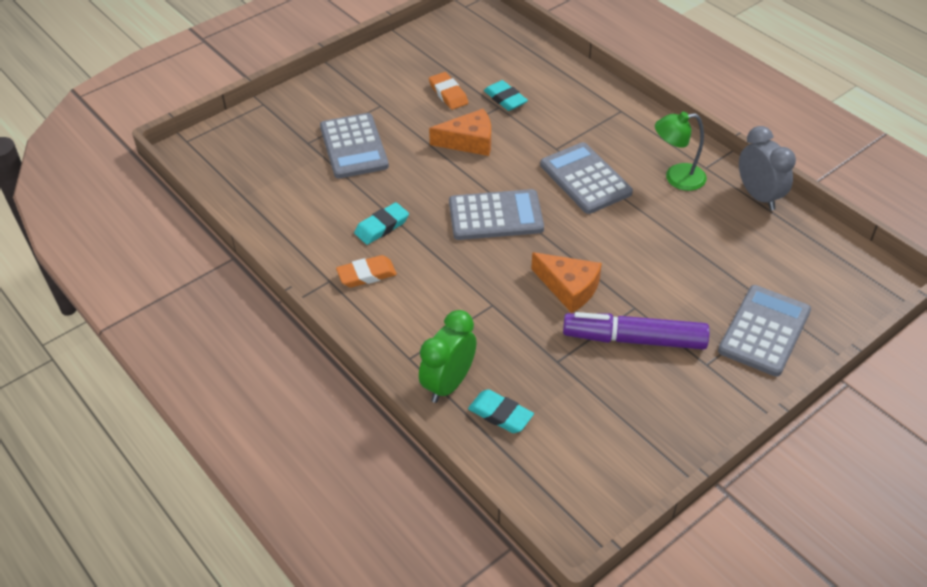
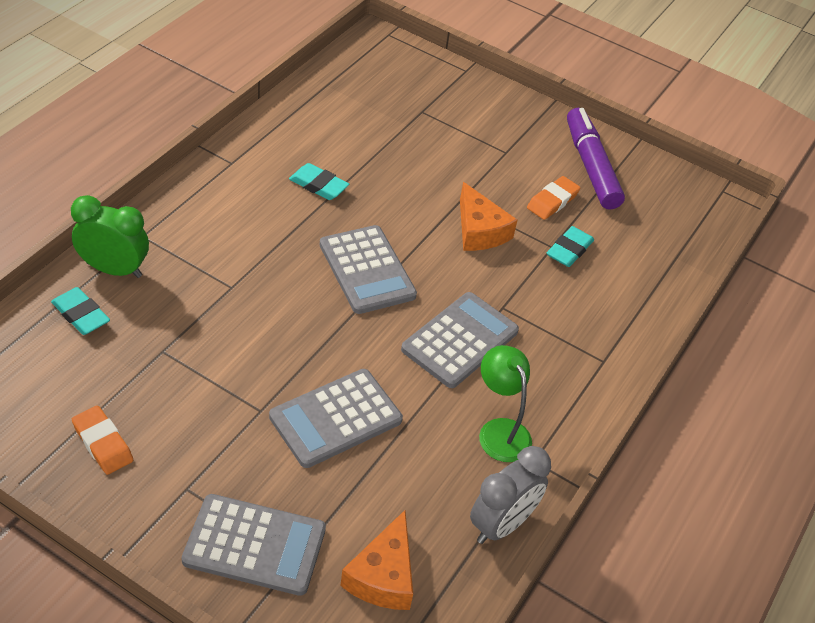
camera: 65 degrees right, 0 degrees up
(354, 147) = (430, 144): grey calculator -> grey calculator (336, 419)
(366, 274) = (247, 186): orange eraser -> orange eraser (103, 443)
(500, 414) = (81, 315): turquoise eraser -> turquoise eraser turned 60 degrees counterclockwise
(569, 288) = (274, 347): orange cheese -> orange cheese (383, 576)
(634, 339) = (209, 415): purple marker -> purple marker (591, 167)

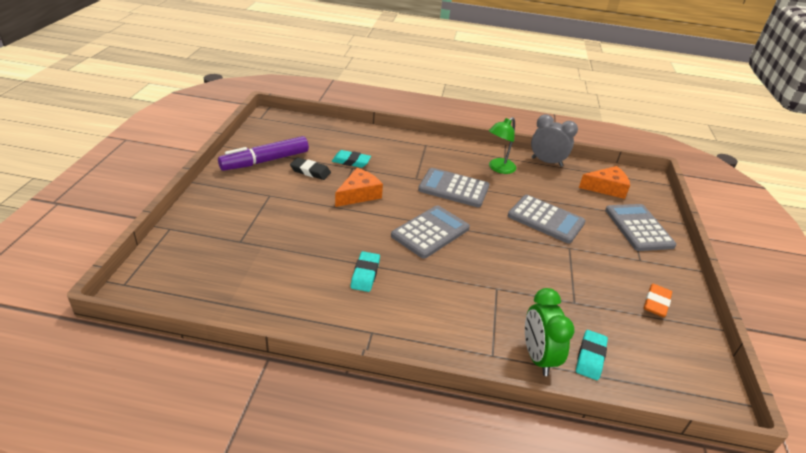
camera: 110 degrees left, 10 degrees down
(552, 201) = (310, 171): orange eraser -> black eraser

